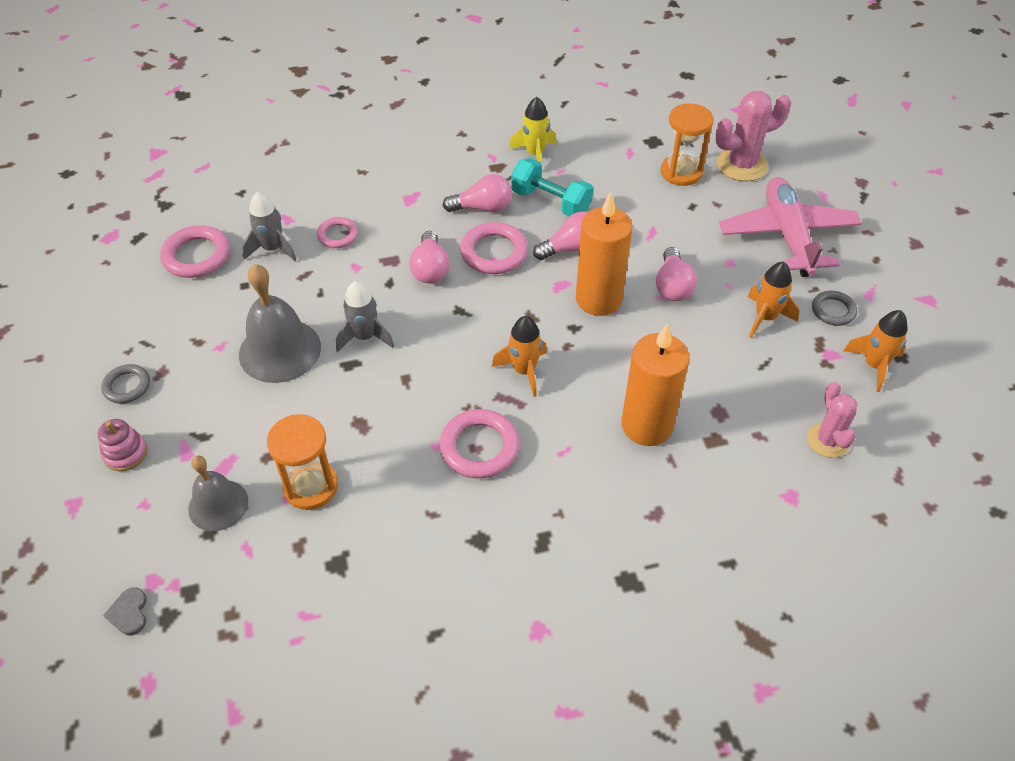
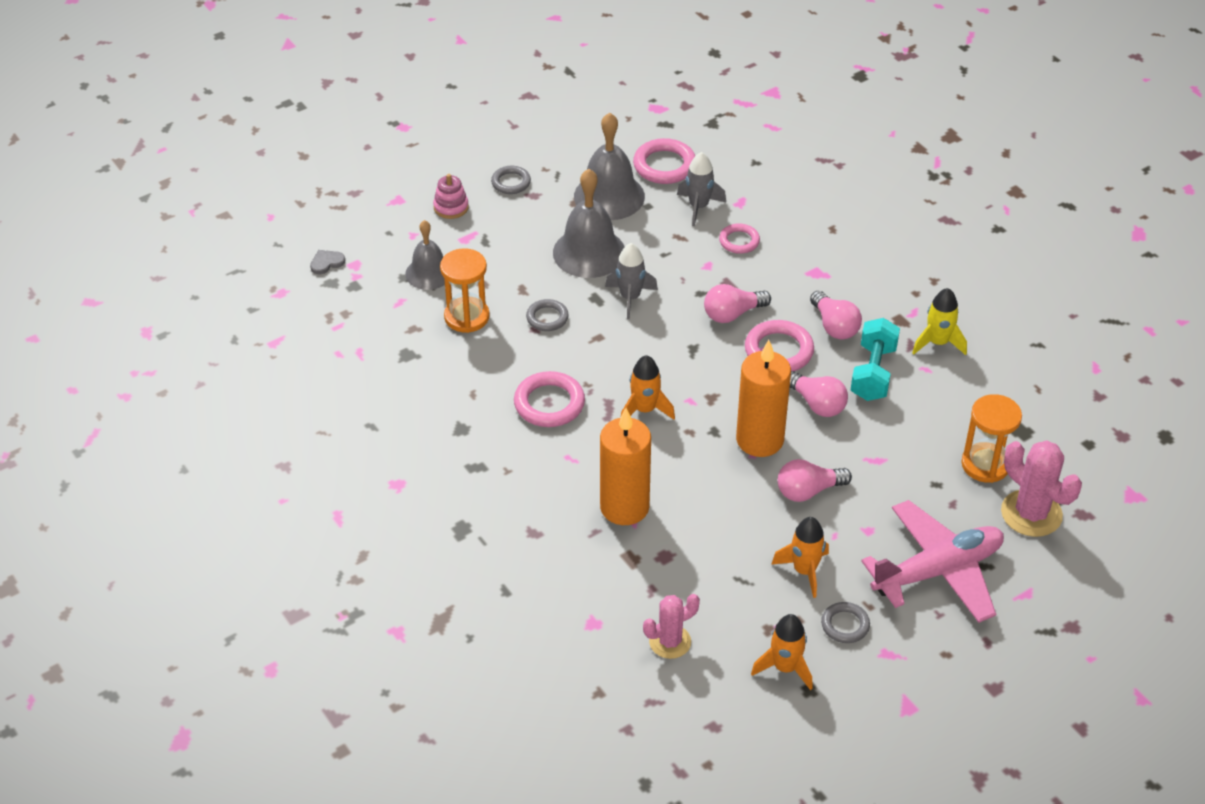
camera: 70 degrees right, 5 degrees down
(209, 310) = (609, 196): none -> grey bell
(354, 413) = (547, 318): none -> grey ring

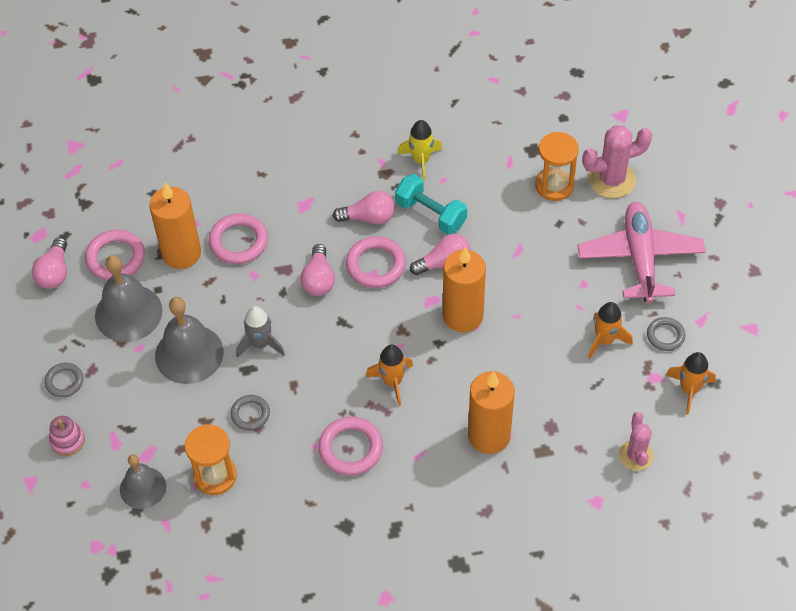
camera: 65 degrees left, 10 degrees up
(326, 263) = (80, 569): grey heart -> none
(699, 207) = (181, 253): grey rocket -> orange candle
(739, 241) = (238, 242): pink ring -> pink ring, size x1.61
(808, 491) = (529, 305): pink light bulb -> pink light bulb (55, 272)

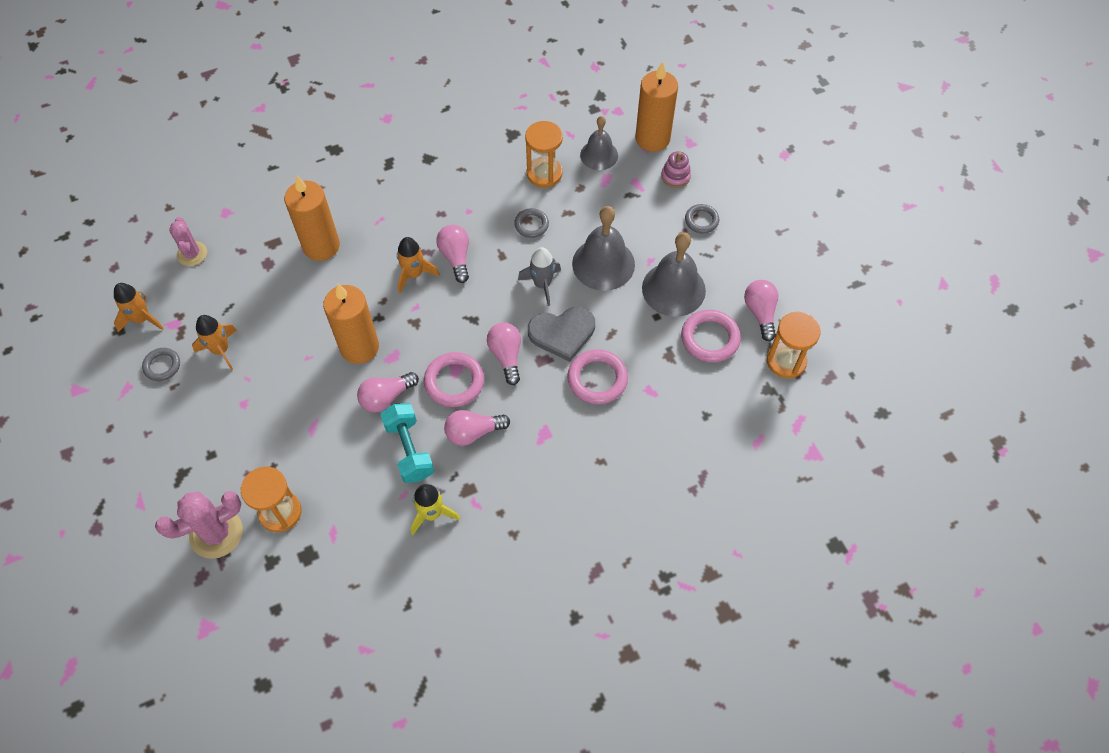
camera: 165 degrees right, 5 degrees up
(55, 224) = (786, 361): none -> orange hourglass
(181, 253) = (648, 356): orange candle -> orange candle (652, 138)
(257, 290) = (562, 333): none -> grey heart
(343, 392) = (456, 257): none -> pink light bulb
(350, 448) = (438, 214): pink ring -> none
(430, 214) = (409, 450): turquoise dumbbell -> turquoise dumbbell turned 45 degrees clockwise
(640, 258) = (186, 443): pink plane -> none

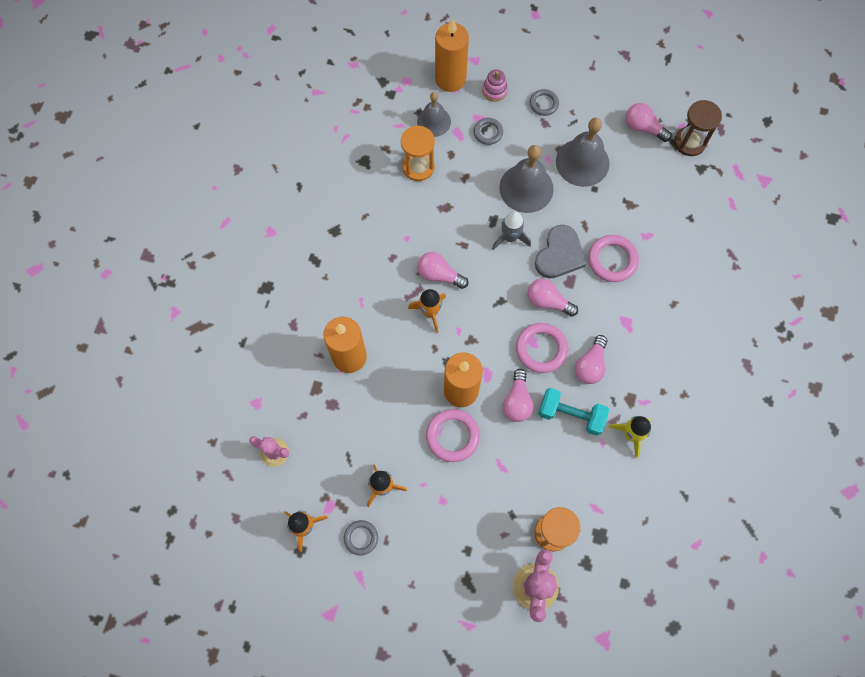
camera: 50 degrees left, 10 degrees up
(531, 225) = (454, 207): grey ring -> grey ring (488, 132)
(710, 338) = (637, 171): pink ring -> pink ring (452, 436)
(786, 361) = (689, 142): orange hourglass -> brown hourglass

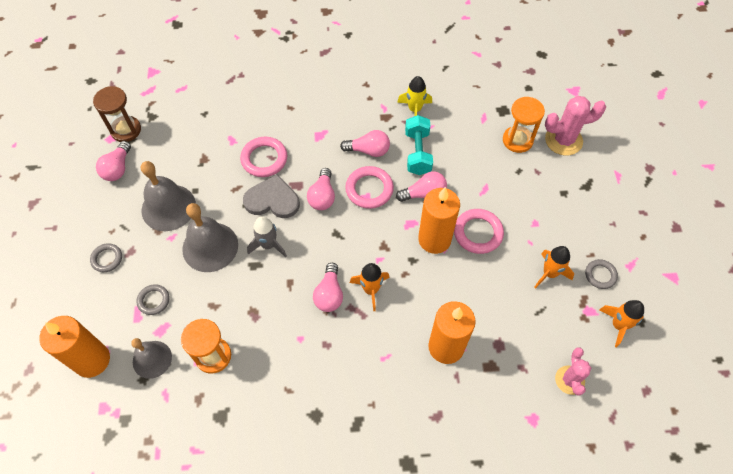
camera: 110 degrees left, 10 degrees down
(494, 90) = (99, 310): pink stacking toy -> none

